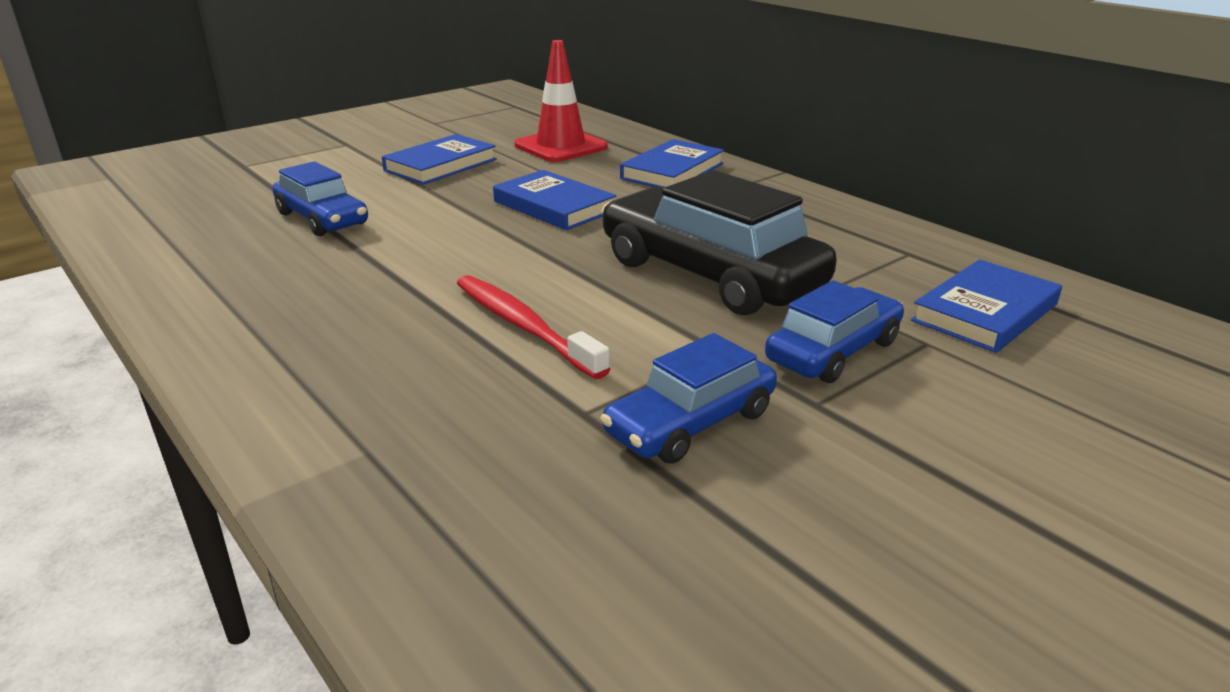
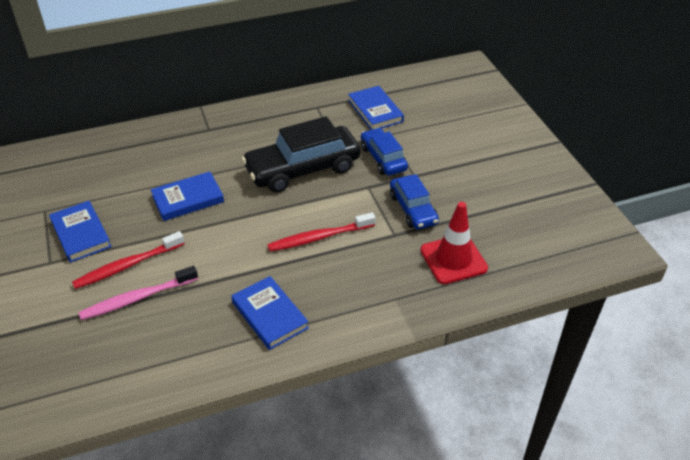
camera: 70 degrees left, 15 degrees up
(322, 219) = (137, 298): blue car -> pink toothbrush
(388, 200) = (127, 265): none -> red toothbrush
(561, 146) = (90, 175): red traffic cone -> red traffic cone (453, 259)
(672, 171) = (170, 143): blue book -> blue book (270, 315)

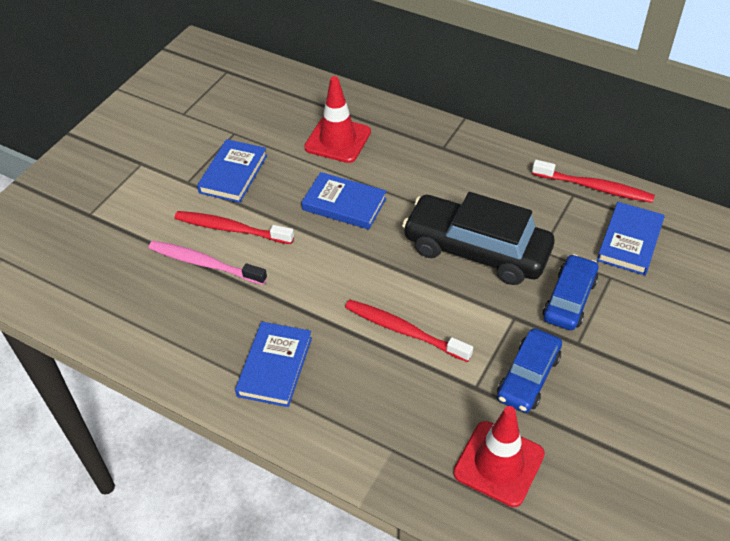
camera: 50 degrees right, 5 degrees up
(131, 167) = (337, 140): none -> red traffic cone
(323, 97) = (594, 187): none -> red toothbrush

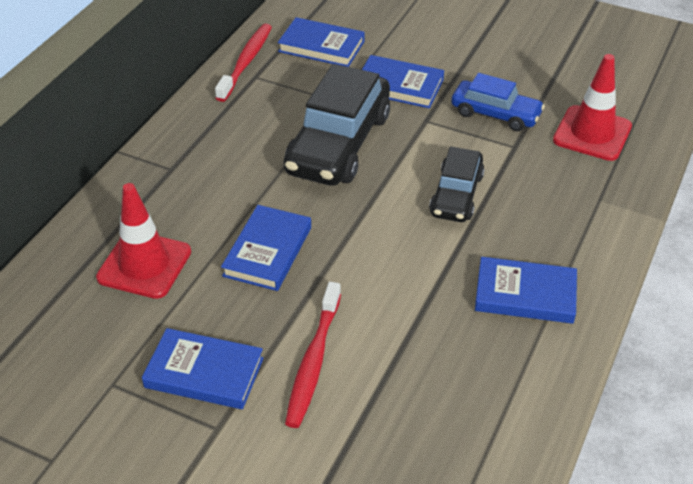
camera: 95 degrees left, 5 degrees down
(204, 263) = (378, 382): pink toothbrush -> none
(404, 330) = (456, 195): red toothbrush -> black car
(569, 299) = (399, 86): blue car -> blue book

